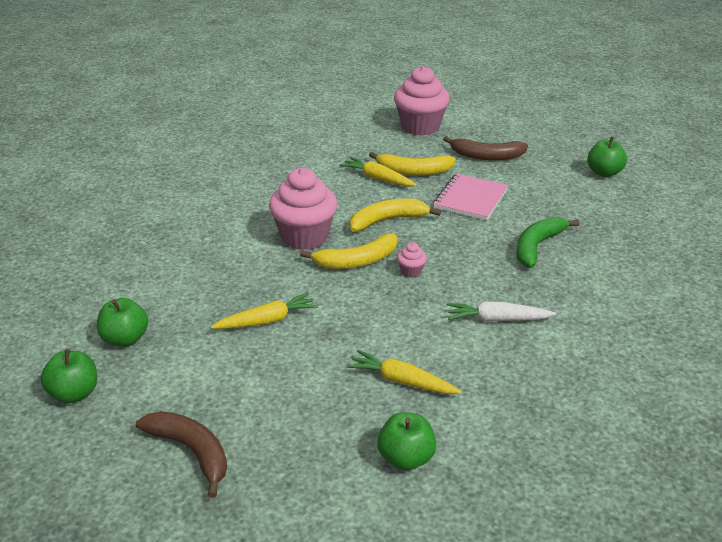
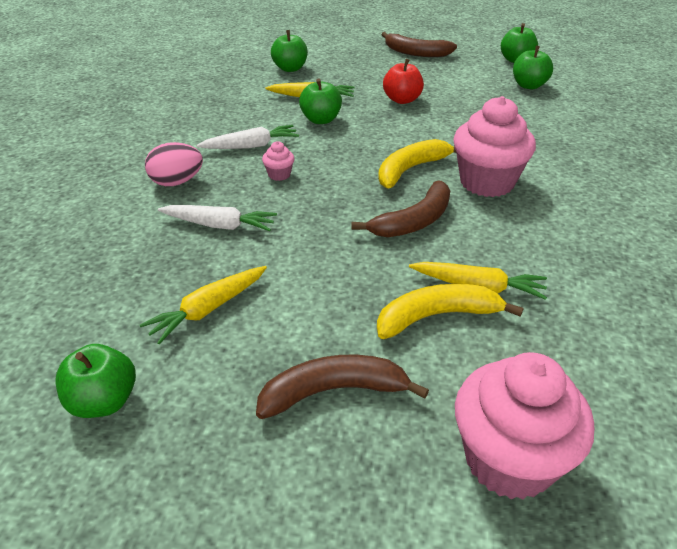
camera: 160 degrees right, 5 degrees up
(267, 320) = (443, 112): yellow carrot -> yellow carrot (208, 309)
(295, 351) = (402, 100): none -> red apple
(387, 220) = (413, 221): yellow banana -> brown banana
(408, 340) = (321, 120): none -> green apple
(411, 271) = (350, 170): pink cupcake -> pink cupcake (279, 175)
(470, 199) = (325, 280): pink notebook -> none
(537, 246) = (219, 225): green banana -> white carrot
(574, 292) = (177, 182): none -> pink egg

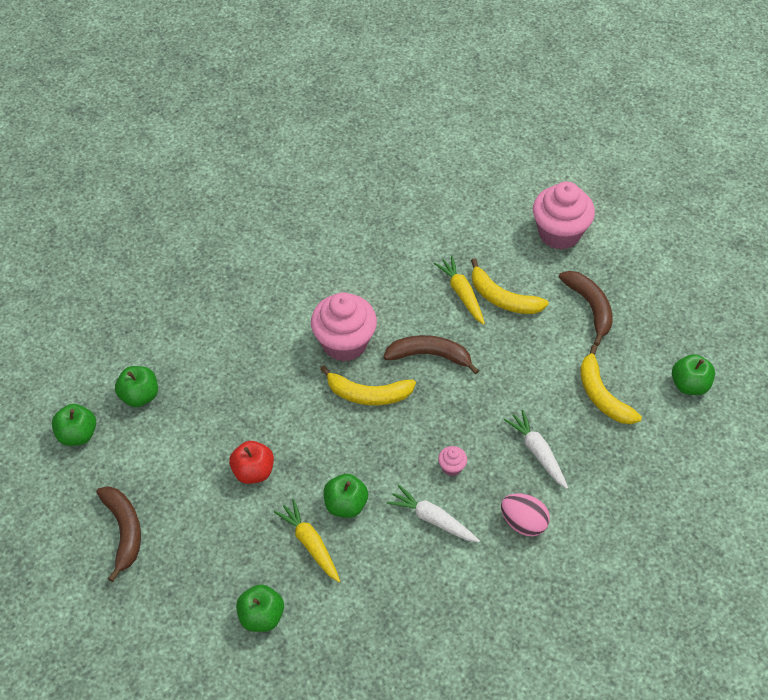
camera: 130 degrees left, 15 degrees up
(208, 309) = (602, 395): yellow carrot -> yellow banana
(334, 391) = (590, 307): brown banana -> brown banana turned 150 degrees counterclockwise

